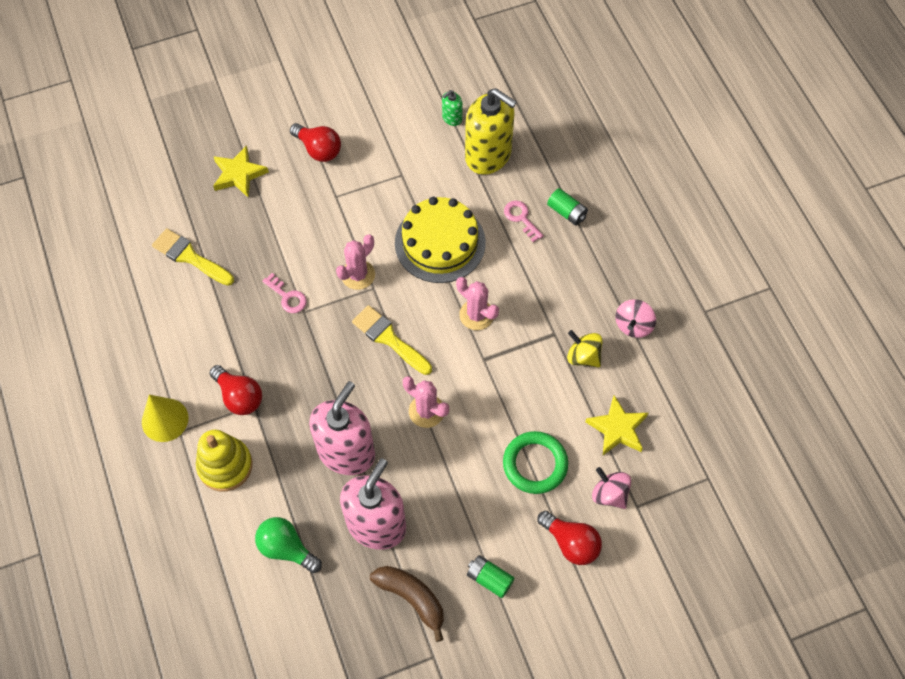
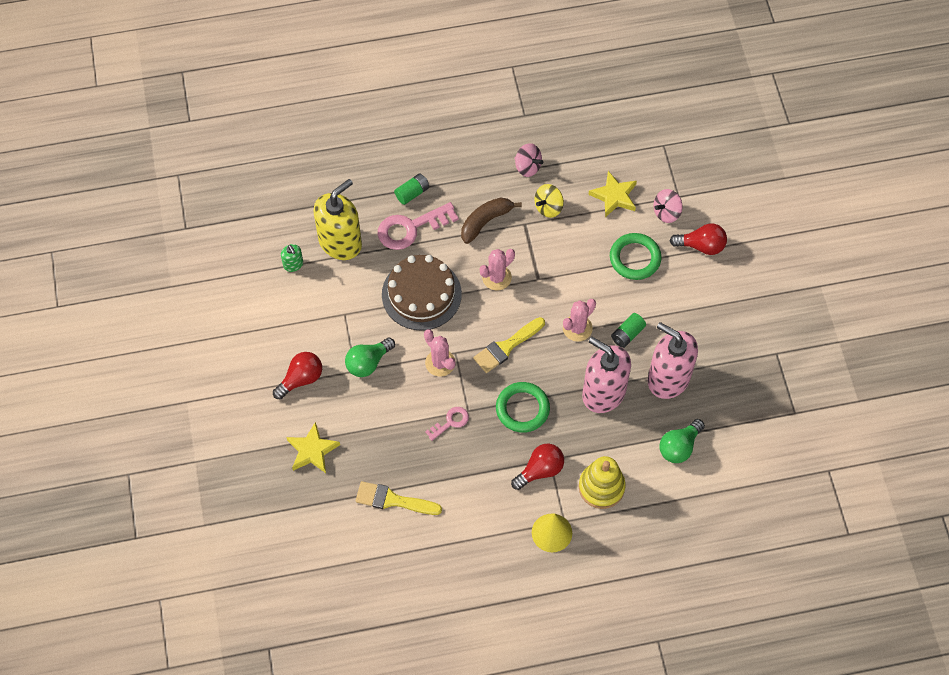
camera: 80 degrees left, 0 degrees up
(190, 257) = (393, 500): yellow brush -> yellow brush turned 60 degrees clockwise
(313, 367) = (522, 409): none -> green ring
(347, 206) = (368, 362): none -> green light bulb
(412, 598) = (730, 361): brown banana -> brown banana (485, 221)
(440, 243) = (421, 294): yellow cake -> brown cake
(489, 579) = (722, 305): green battery -> green battery (627, 334)
(521, 218) = (410, 228): pink key -> pink key, size x1.85
(571, 543) = (701, 246): red light bulb -> red light bulb turned 45 degrees clockwise

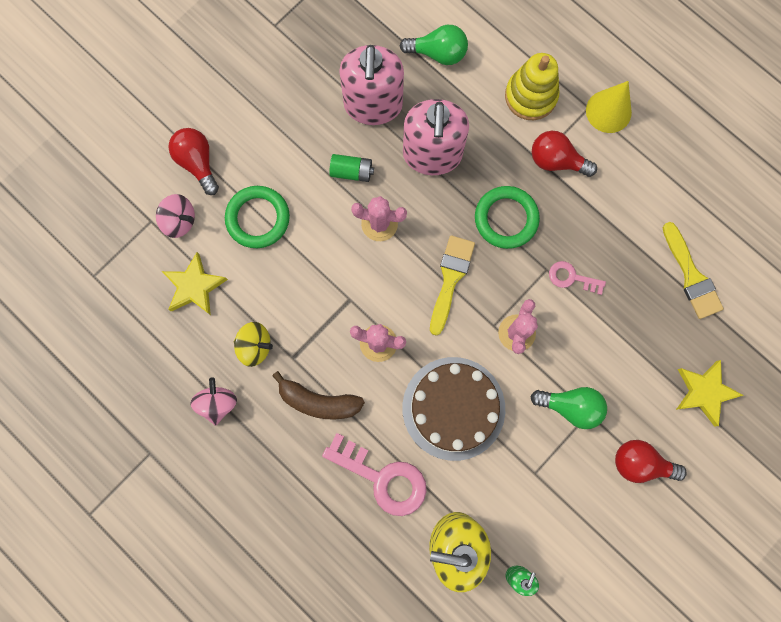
camera: 125 degrees left, 15 degrees up
(412, 193) = (337, 509): green battery -> none
(506, 347) = (450, 279): yellow brush -> yellow brush turned 90 degrees counterclockwise

